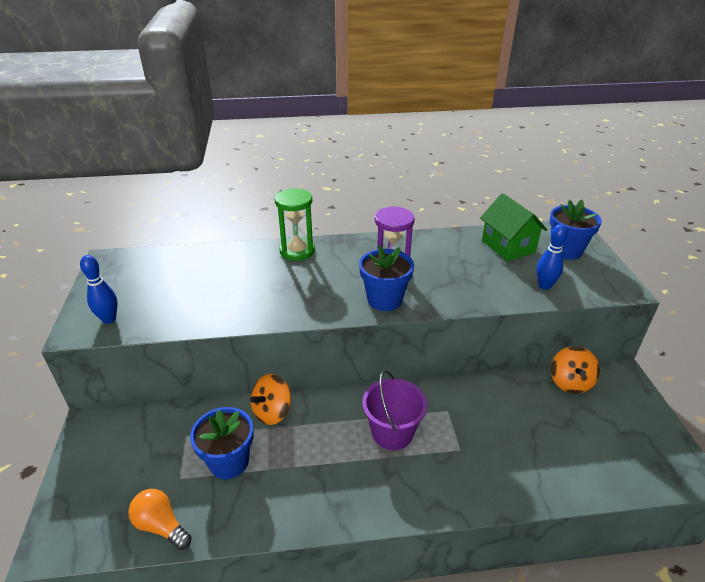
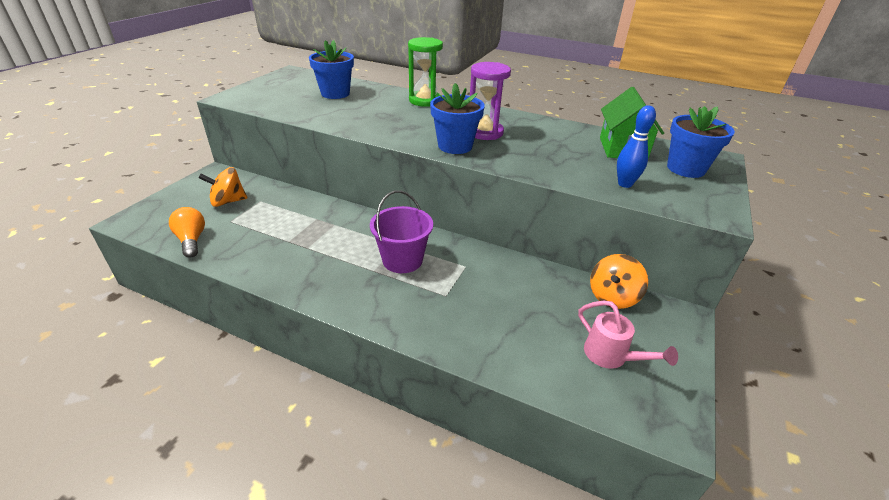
camera: 30 degrees right, 0 degrees up
(109, 319) = (252, 98): blue bowling pin -> none
(229, 462) = (269, 226): blue flower pot -> blue flower pot (335, 93)
(272, 412) = (329, 211): orange spinning top -> orange spinning top (228, 201)
(612, 437) = (611, 356): none -> pink watering can

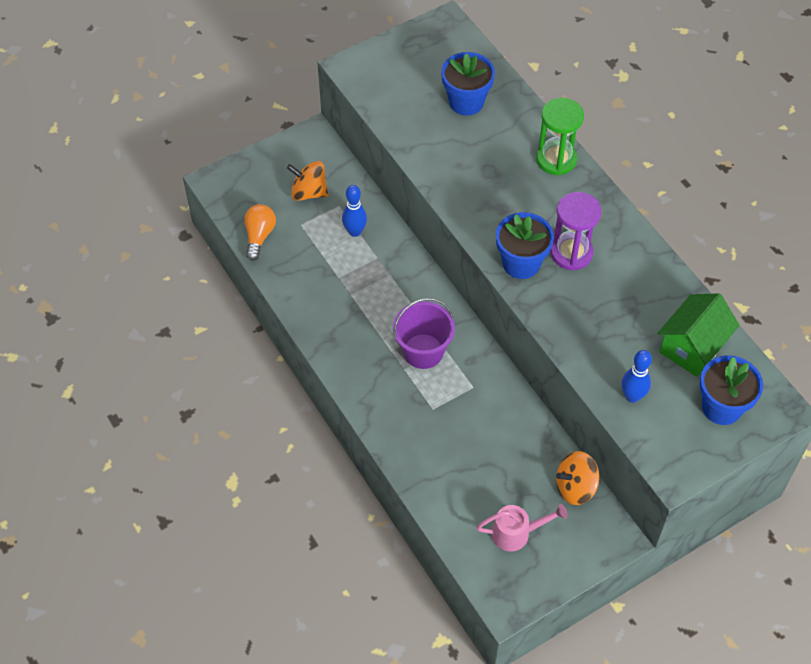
camera: 35 degrees right, 20 degrees up
(285, 210) = (355, 231): none -> blue bowling pin
(611, 356) = (516, 533): pink watering can -> pink watering can turned 90 degrees counterclockwise

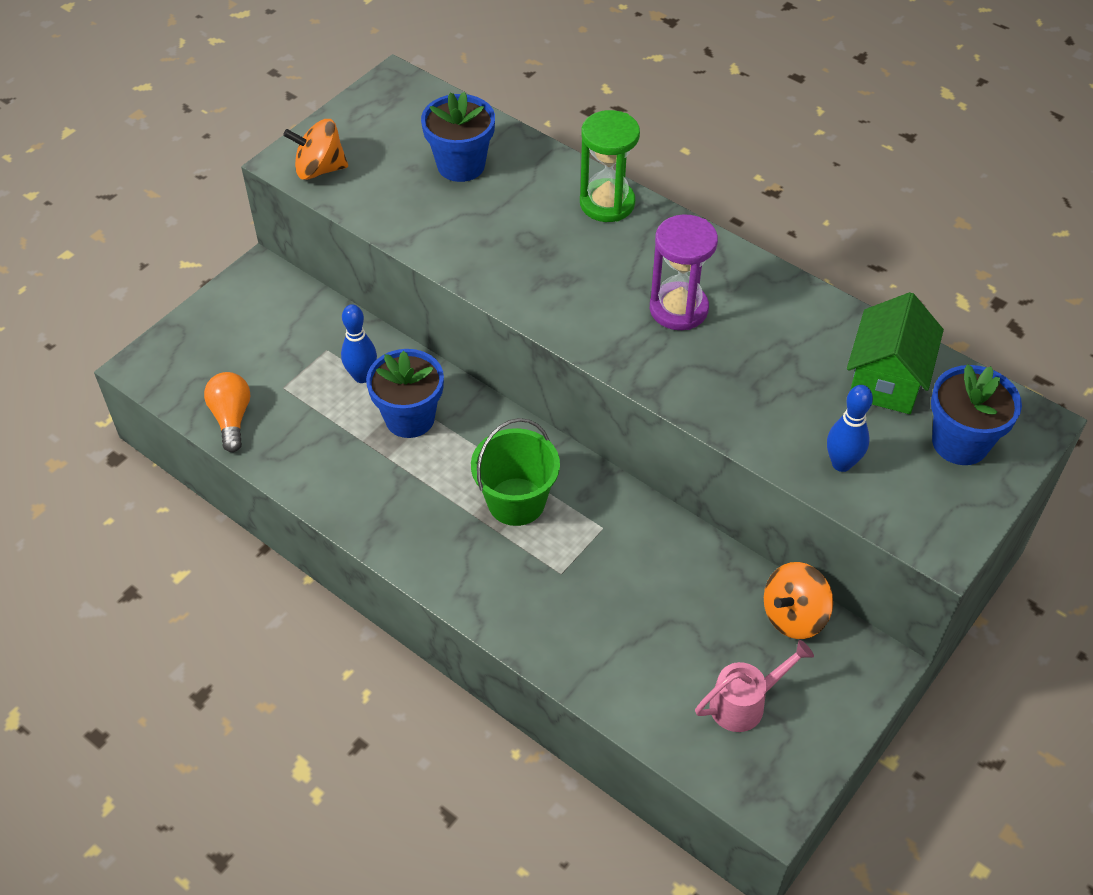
camera: 20 degrees left, 5 degrees down
(309, 192) = (280, 344): orange spinning top -> orange spinning top (319, 169)
(423, 351) = (516, 502): purple bucket -> green bucket
(521, 263) = (619, 339): blue flower pot -> blue flower pot (410, 418)

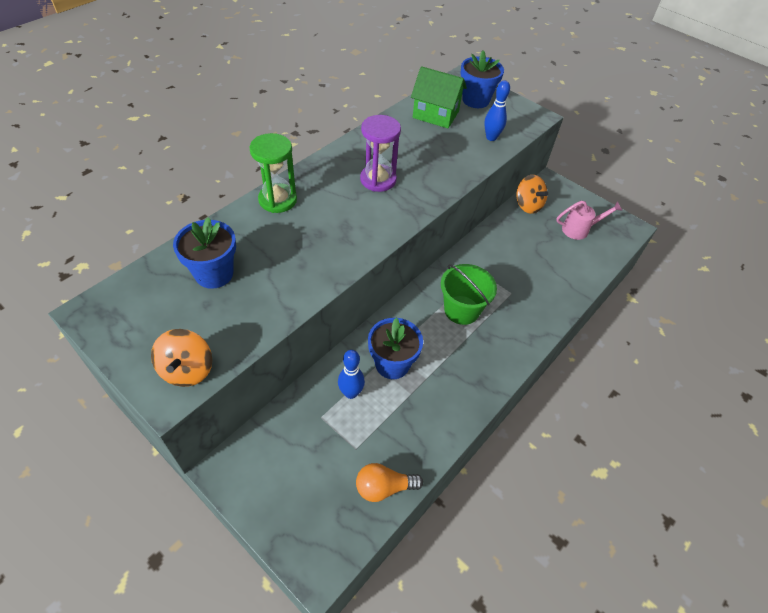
camera: 90 degrees left, 0 degrees up
(744, 703) = (579, 229): pink watering can -> pink watering can turned 105 degrees clockwise

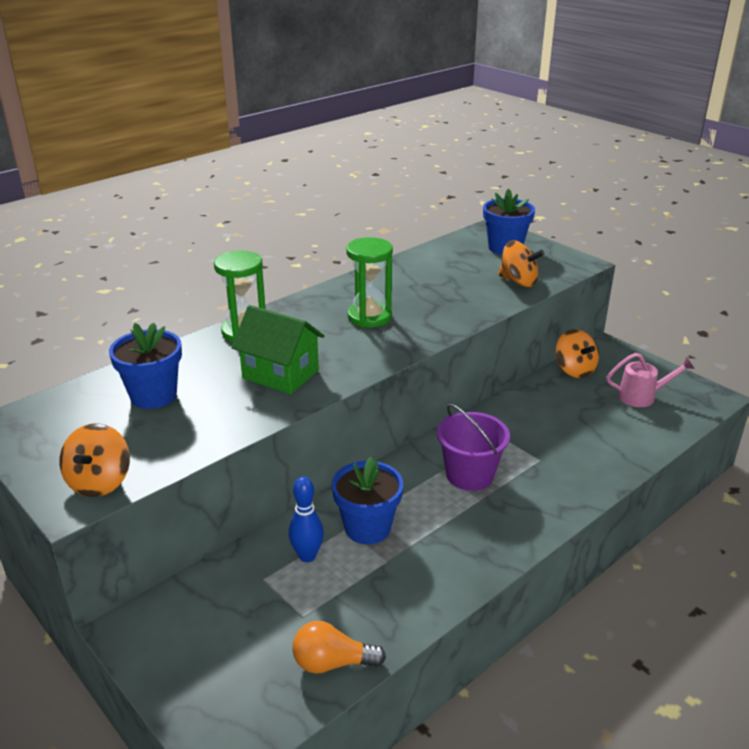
camera: 10 degrees right, 20 degrees down
(378, 180) = (369, 317): purple hourglass -> green hourglass
(435, 114) = (452, 260): green house -> green house (280, 374)
(461, 310) = (469, 475): green bucket -> purple bucket
(491, 137) = (518, 281): blue bowling pin -> orange spinning top

